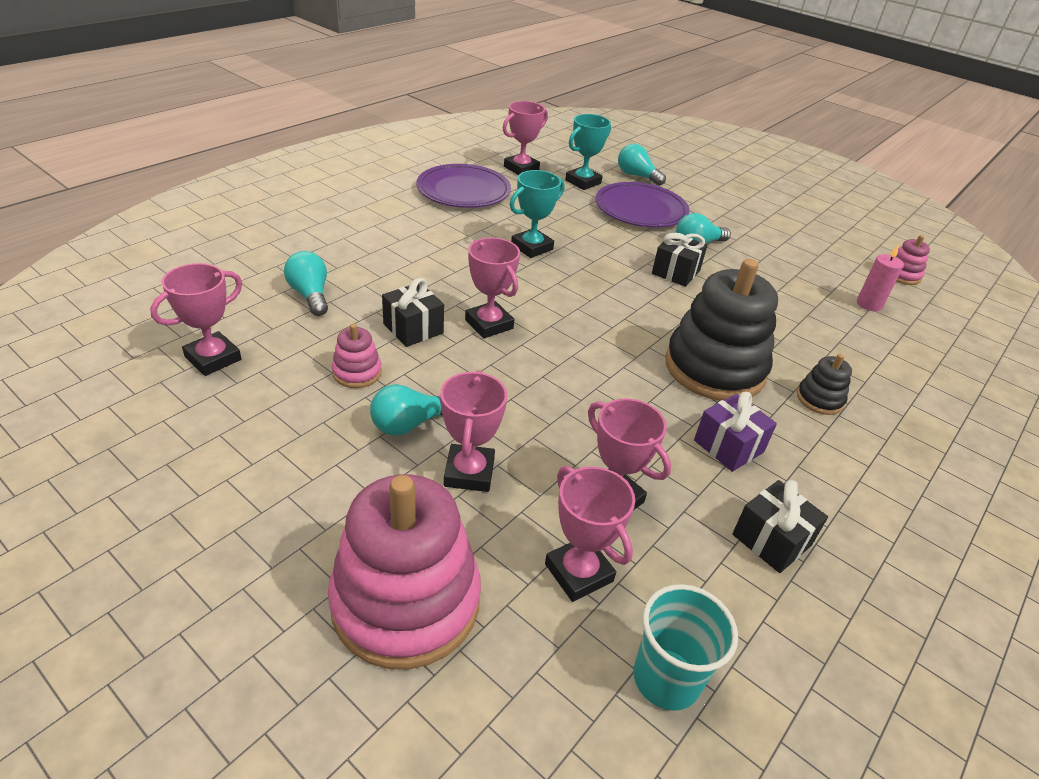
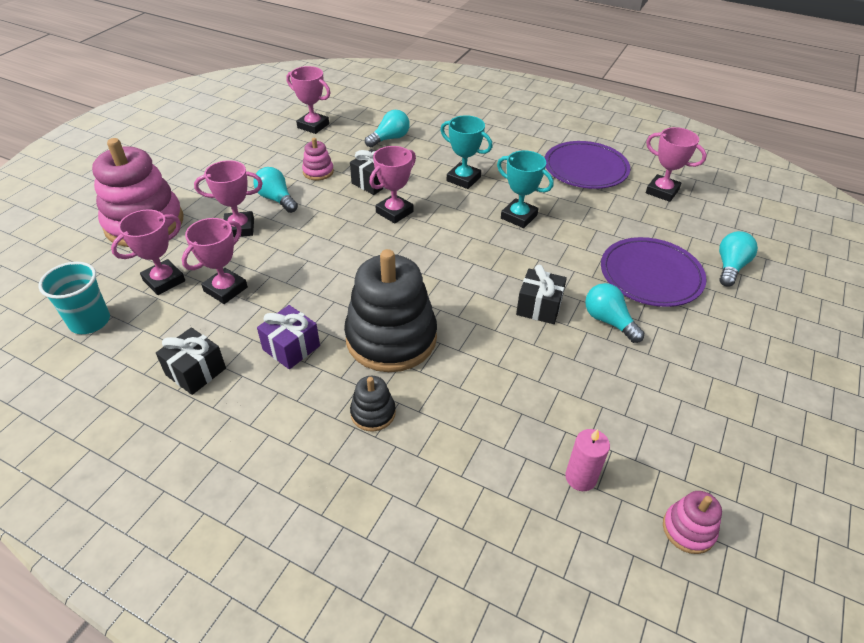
camera: 80 degrees right, 5 degrees up
(583, 182) = (674, 231): turquoise trophy -> turquoise trophy (463, 179)

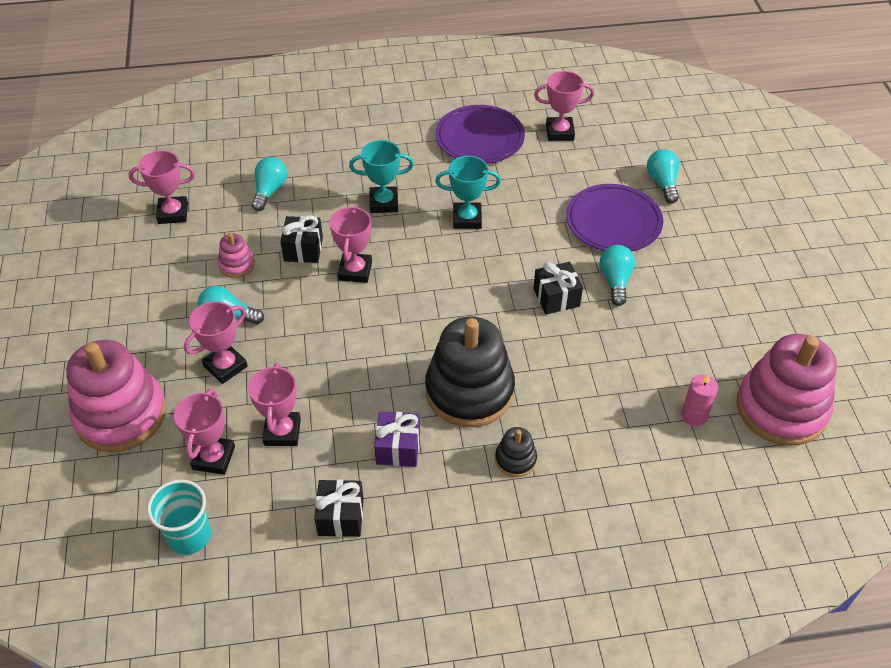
camera: 35 degrees left, 5 degrees up
(608, 321) = (615, 281): turquoise light bulb -> turquoise light bulb turned 75 degrees clockwise
(688, 529) = (781, 408): pink stacking toy -> pink stacking toy, size x2.24

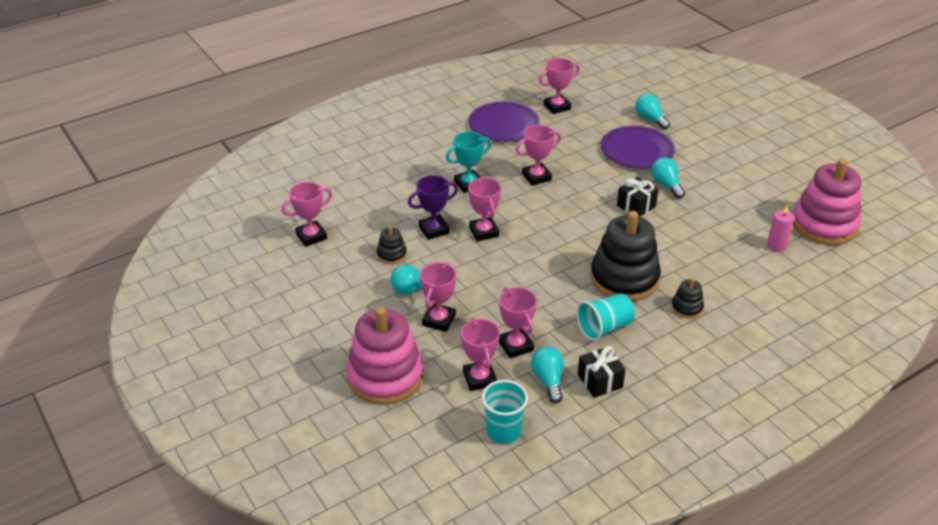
camera: 25 degrees left, 10 degrees down
(237, 265) = (391, 254): pink stacking toy -> black stacking toy
(269, 191) = (375, 200): turquoise light bulb -> turquoise light bulb (548, 380)
(303, 249) = (434, 230): black gift -> purple trophy
(398, 448) = (604, 327): purple gift -> turquoise cup
(467, 219) = (536, 177): turquoise trophy -> pink trophy

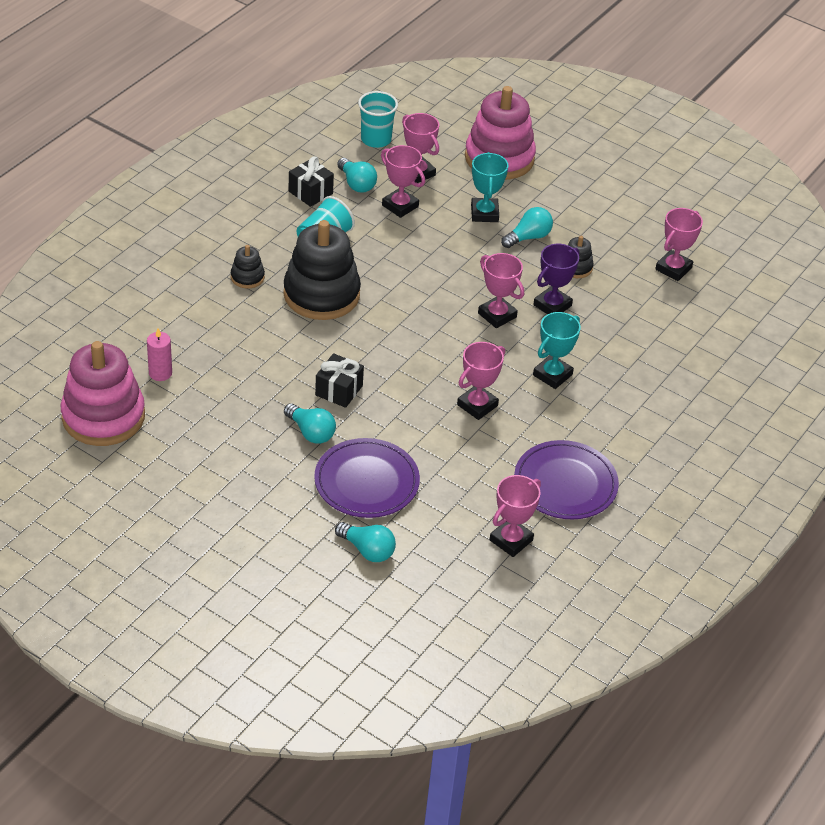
camera: 155 degrees right, 5 degrees up
(439, 320) = (484, 213): pink trophy -> turquoise trophy

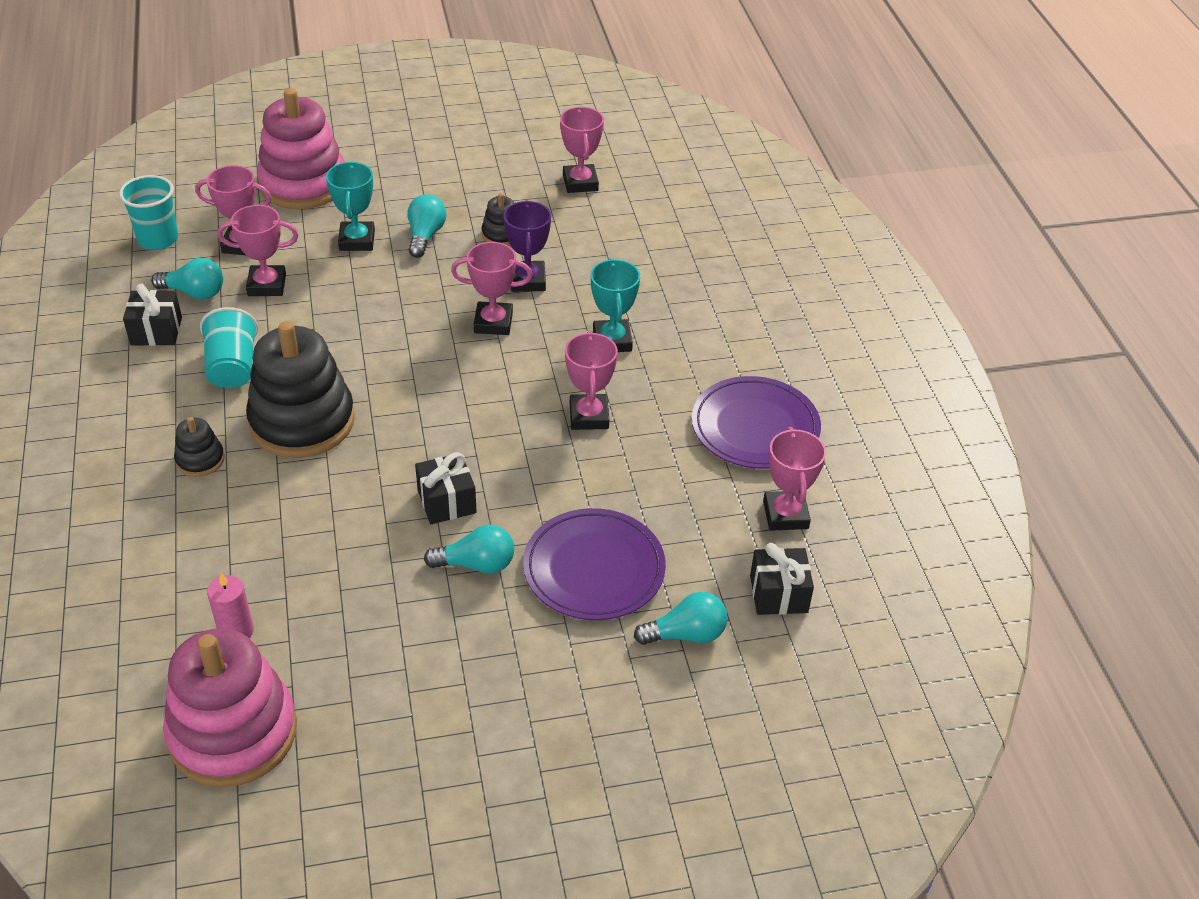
camera: 45 degrees left, 0 degrees up
(445, 573) = (778, 594): none -> black gift
(484, 213) = (357, 240): turquoise trophy -> turquoise trophy turned 45 degrees clockwise

